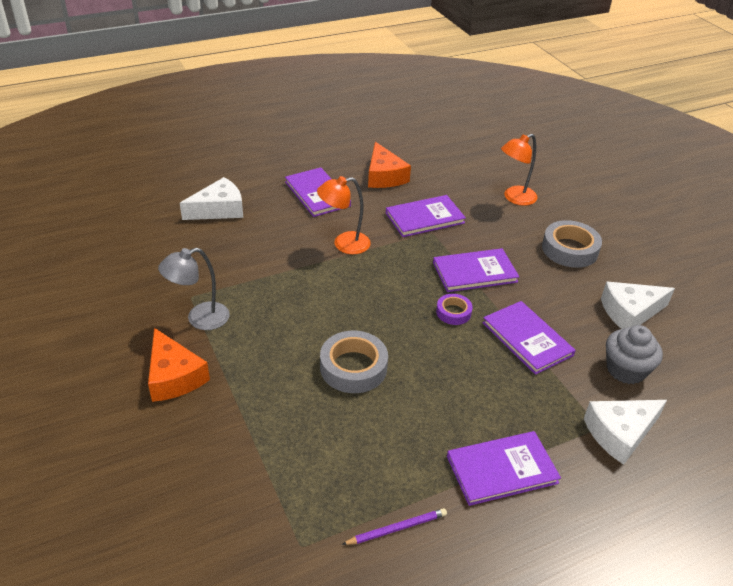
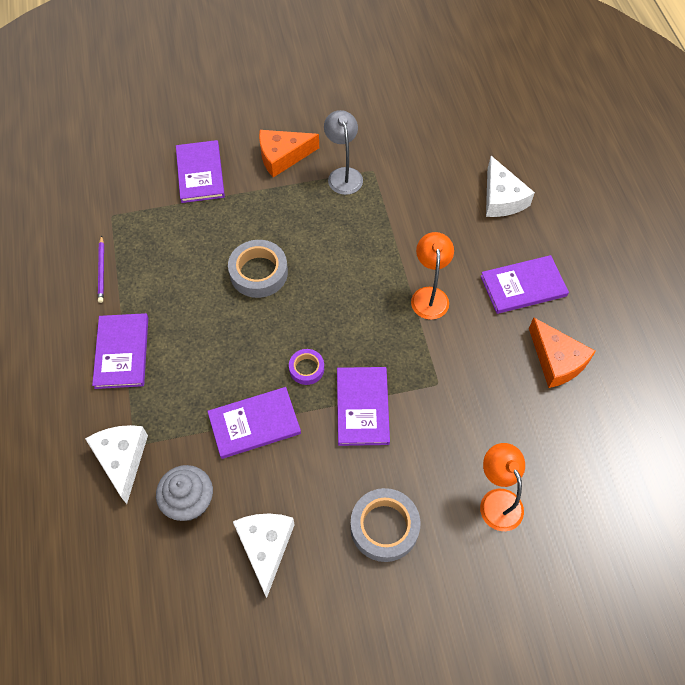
camera: 105 degrees right, 20 degrees up
(384, 176) = (556, 360): orange cheese -> orange cheese turned 120 degrees counterclockwise
(425, 218) = (466, 383): purple book -> purple book (200, 173)

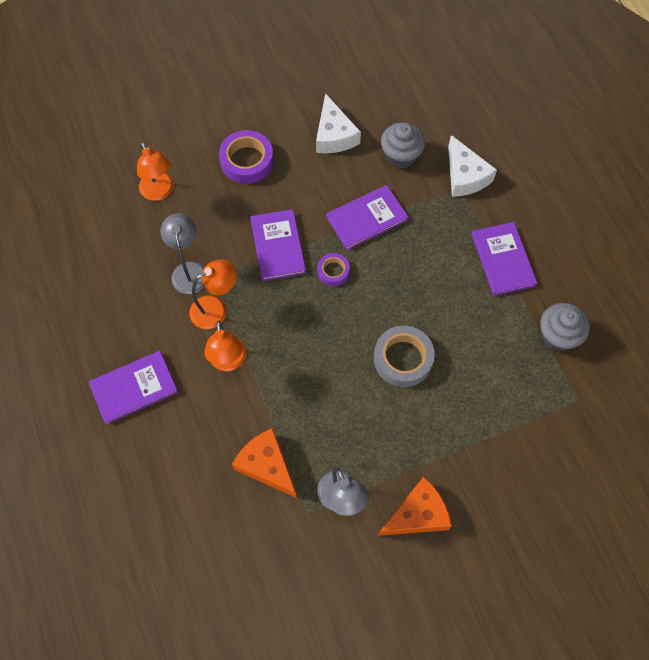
camera: 170 degrees right, 5 degrees up
(102, 270) = (558, 335): purple pencil -> grey cupcake
(200, 173) = (504, 473): purple book -> none
(384, 527) = (247, 161): grey tape -> purple tape
(438, 348) = (215, 309): none -> orange lamp
(465, 395) = (189, 270): none -> grey lamp
(501, 198) = (156, 497): white cheese -> none
(556, 360) = (104, 315): orange cheese -> orange cheese (266, 465)

